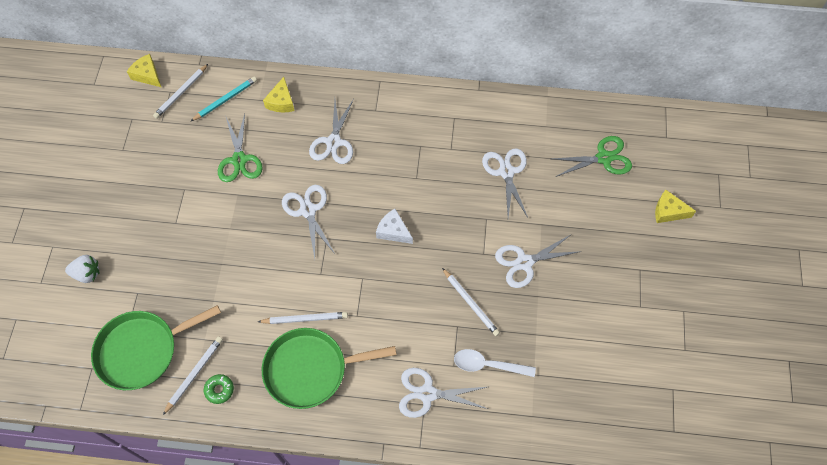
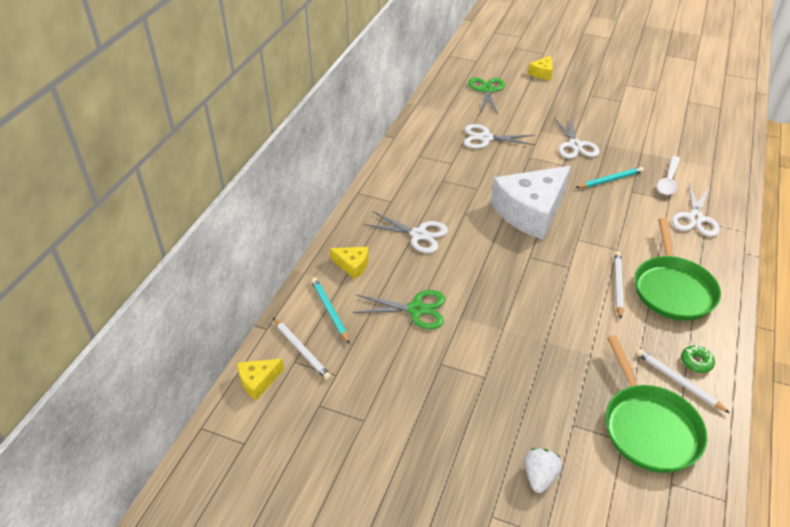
camera: 75 degrees left, 20 degrees down
(308, 210) = (494, 265): white scissors -> none
(393, 231) = (530, 212): white cheese -> white cheese, size x2.30
(470, 303) = (610, 180): white pencil -> turquoise pencil

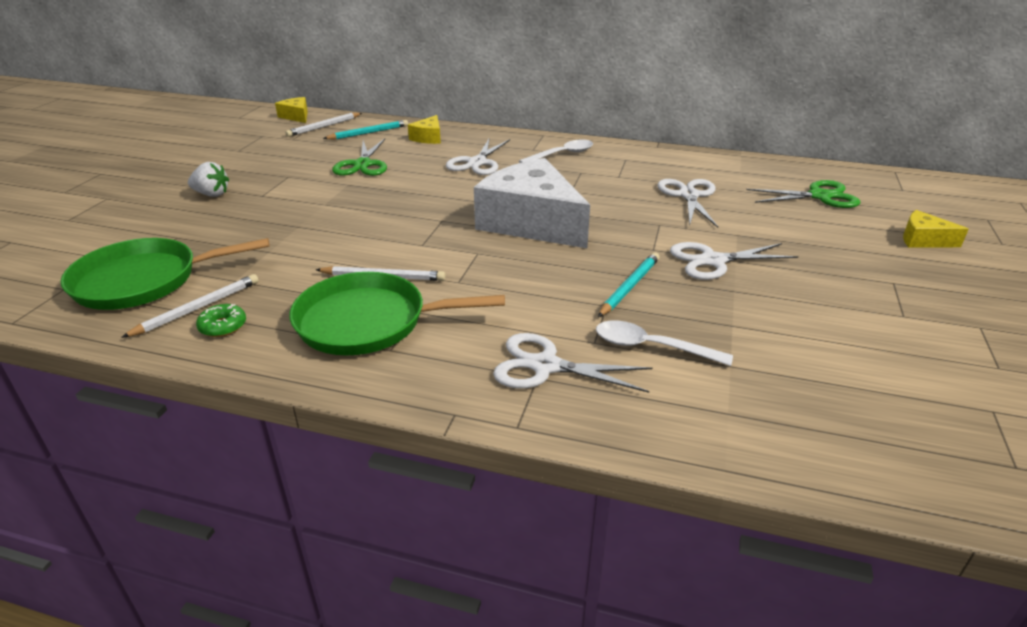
camera: 85 degrees right, 10 degrees down
(406, 186) = (562, 155): none -> white spoon
(539, 476) = (128, 218): white strawberry -> white strawberry (212, 194)
(610, 180) = (629, 287): turquoise pencil -> turquoise pencil turned 120 degrees counterclockwise

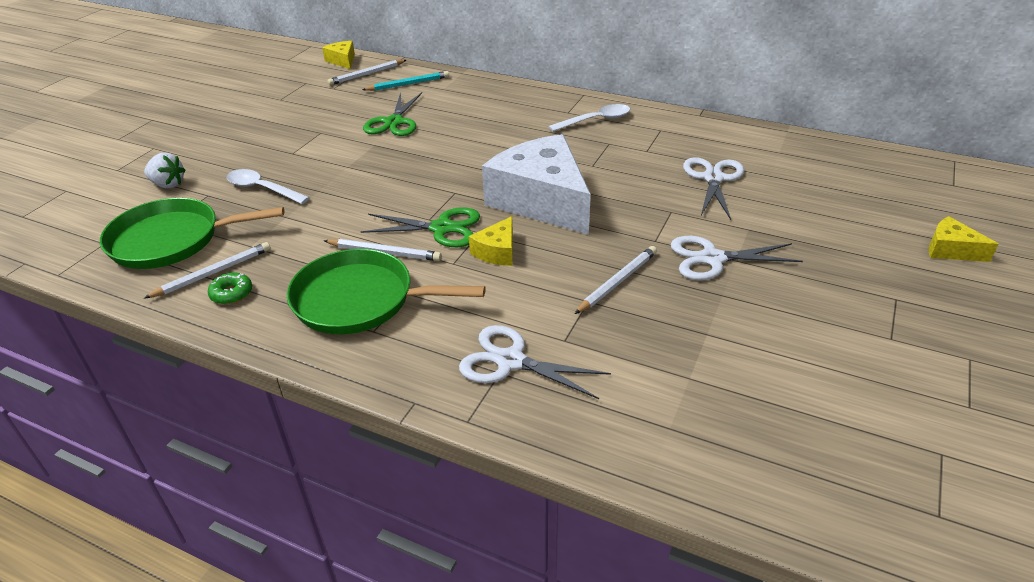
camera: 10 degrees right, 5 degrees up
(212, 194) = (247, 149): white strawberry -> white strawberry (168, 184)
(428, 138) = (466, 93): yellow cheese -> yellow cheese (497, 251)
(477, 163) = (506, 126): white scissors -> none
(629, 287) = (617, 282): turquoise pencil -> white pencil
(651, 347) = (618, 350): white spoon -> white spoon (262, 189)
(819, 196) = (856, 188): green scissors -> green scissors (442, 228)

